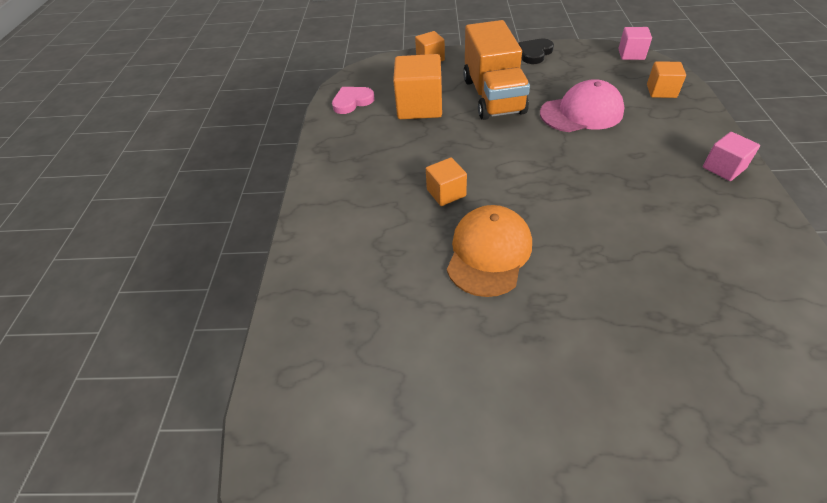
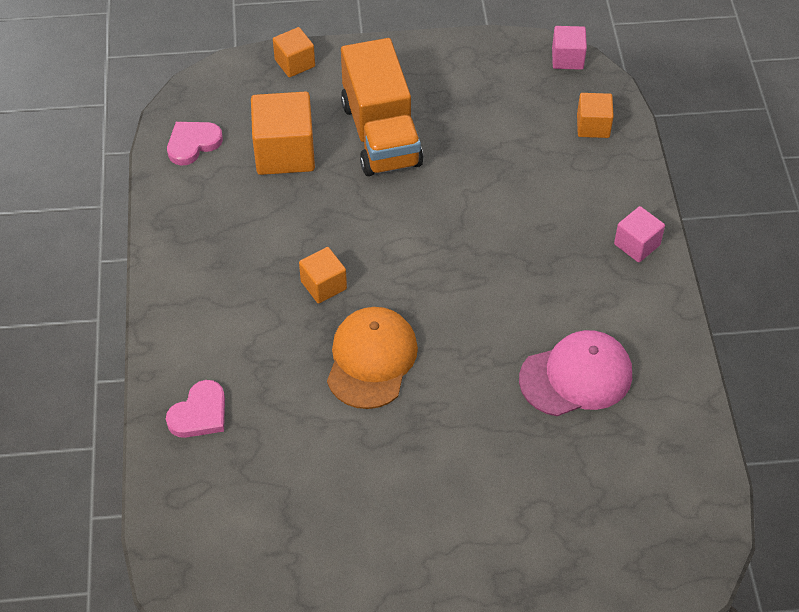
camera: 10 degrees left, 5 degrees up
(325, 294) = (199, 413): none -> pink heart
(534, 53) = (439, 54): black heart -> none
(581, 112) = (490, 162): pink cap -> pink cap (576, 376)

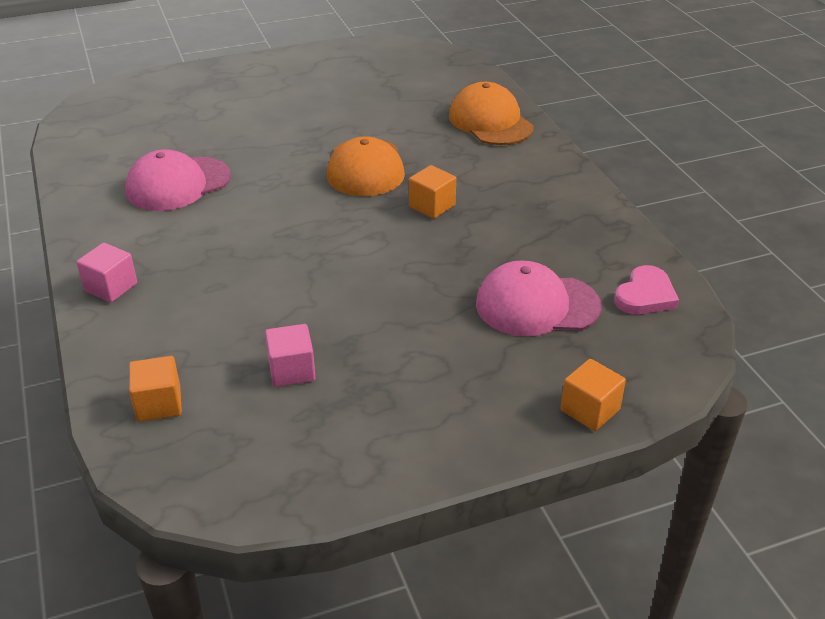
camera: 165 degrees right, 15 degrees down
(199, 413) = (490, 121): pink heart -> orange cap
(284, 152) = (536, 305): orange cube -> pink cap
(381, 134) = (433, 344): orange truck -> none
(567, 58) = (197, 496): pink cube -> pink cube (291, 370)

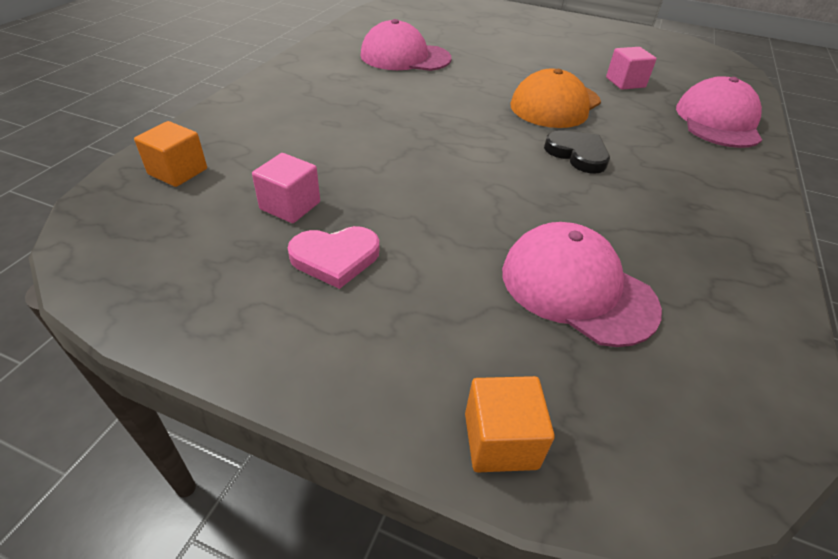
camera: 40 degrees right, 5 degrees up
(111, 287) = (272, 90): pink cube -> pink cube (625, 82)
(432, 206) = (577, 154): orange cube -> black heart
(490, 121) = (718, 121): orange cap -> pink cap
(645, 295) = (728, 359): pink heart -> pink heart (335, 258)

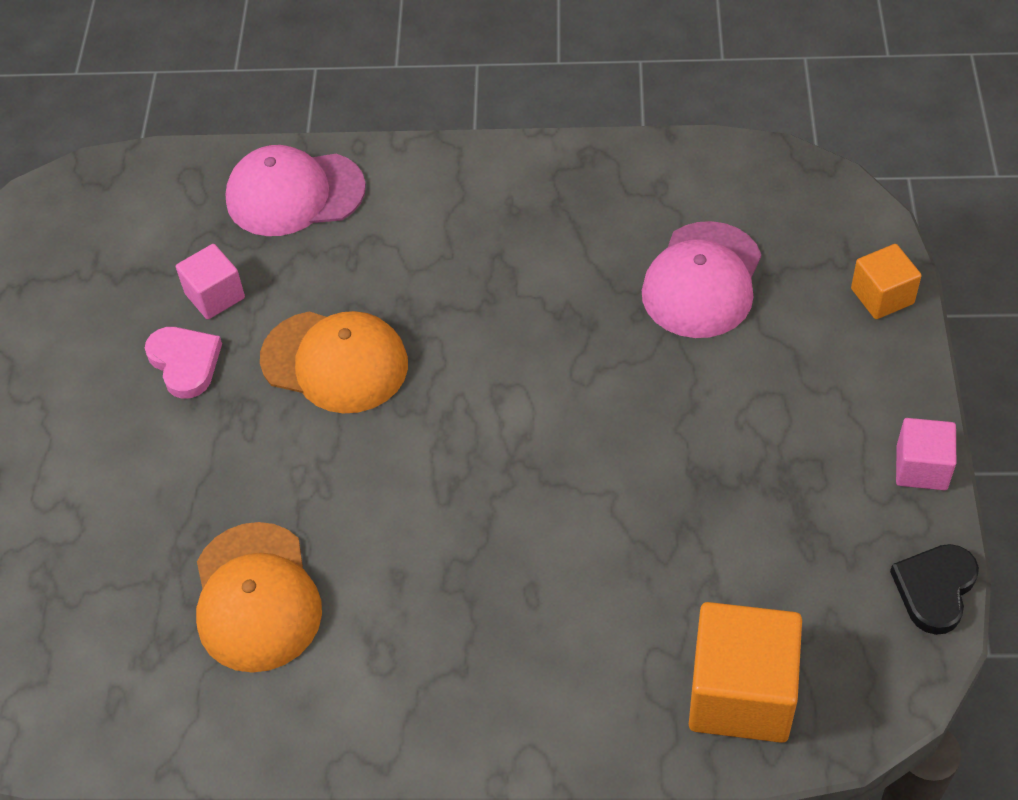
camera: 105 degrees left, 10 degrees up
(178, 172) = (741, 693): orange cube -> orange cube, size x1.77
(290, 206) = (729, 543): pink cube -> pink cube (921, 468)
(335, 258) = (779, 465): pink heart -> pink heart (185, 363)
(405, 57) = (256, 598): pink cap -> orange cap
(577, 154) = (463, 316): black heart -> black heart (935, 589)

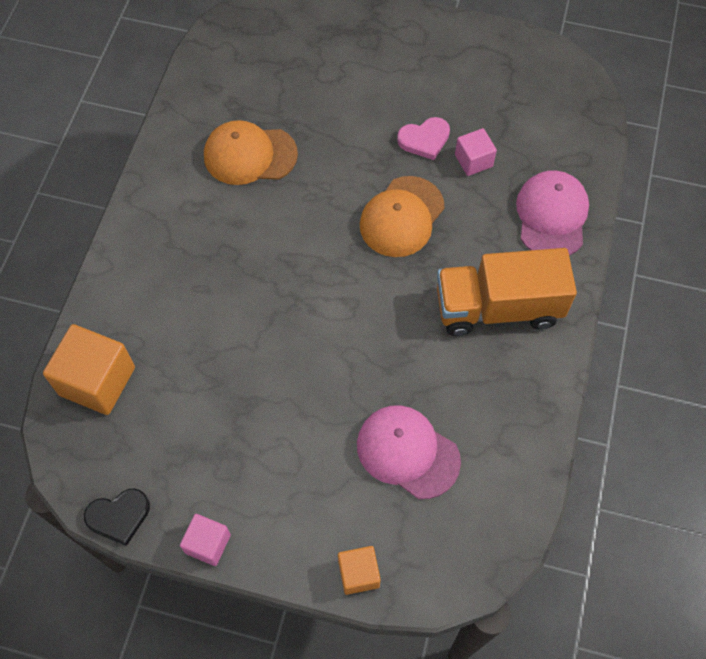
camera: 100 degrees right, 10 degrees up
(458, 226) = (498, 307): none -> orange truck
(935, 589) = (119, 516): black heart -> black heart turned 120 degrees clockwise

